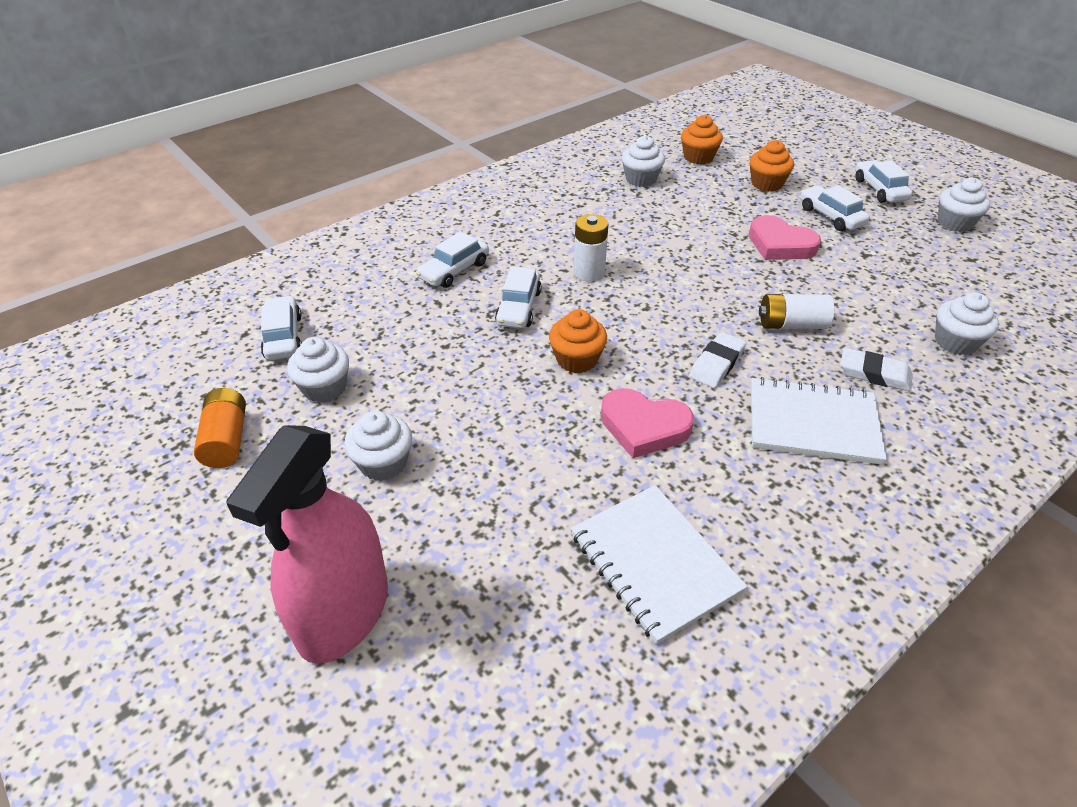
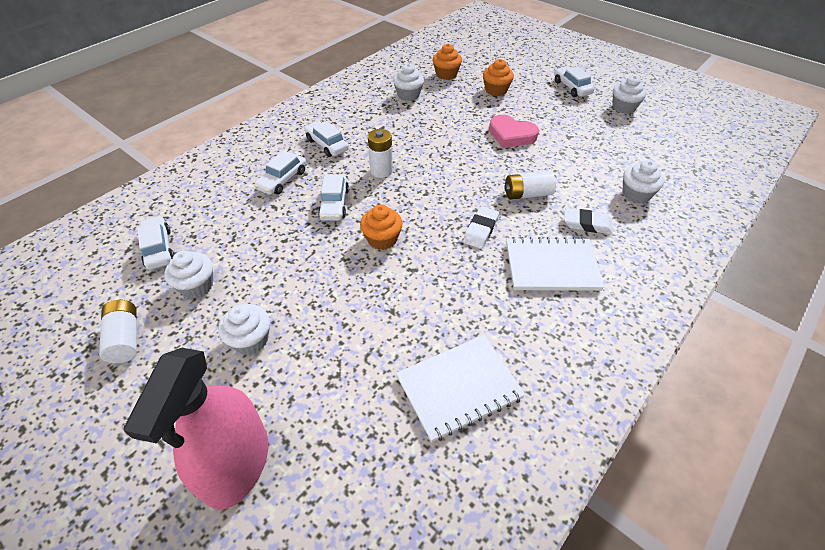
camera: 10 degrees left, 5 degrees up
(226, 440) = (125, 338): orange battery -> white battery
(643, 426) = (437, 284): pink heart -> none
(654, 563) = (459, 387): white notebook -> white notebook turned 75 degrees counterclockwise
(831, 216) = (542, 110): white car -> white car (327, 145)

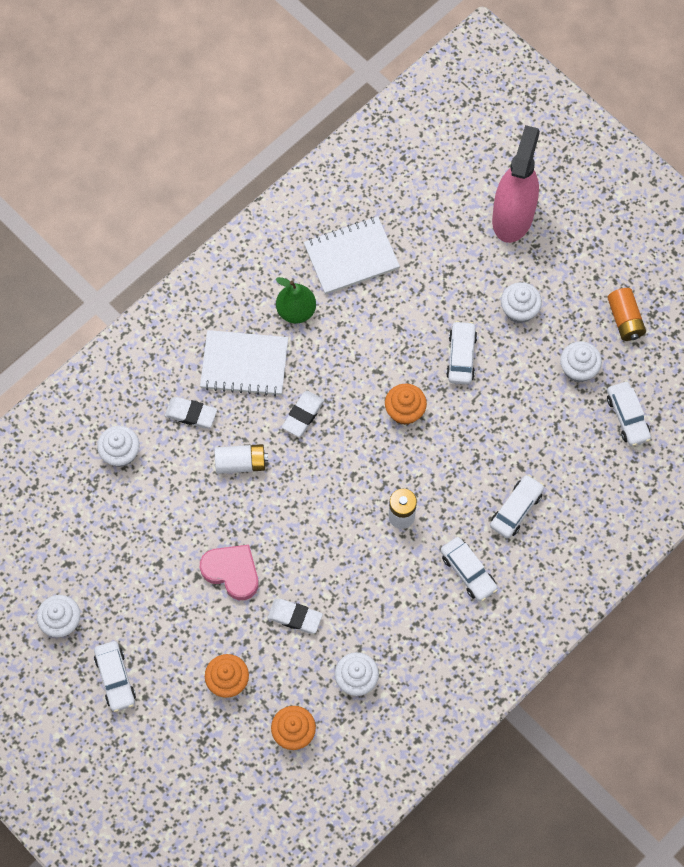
camera: 175 degrees left, 20 degrees up
(125, 338) = (625, 319): white battery -> orange battery
(334, 204) = (455, 465): white car -> white car (461, 356)
(457, 117) = (295, 617): none -> white eraser
(512, 320) = (296, 311): none -> green pear

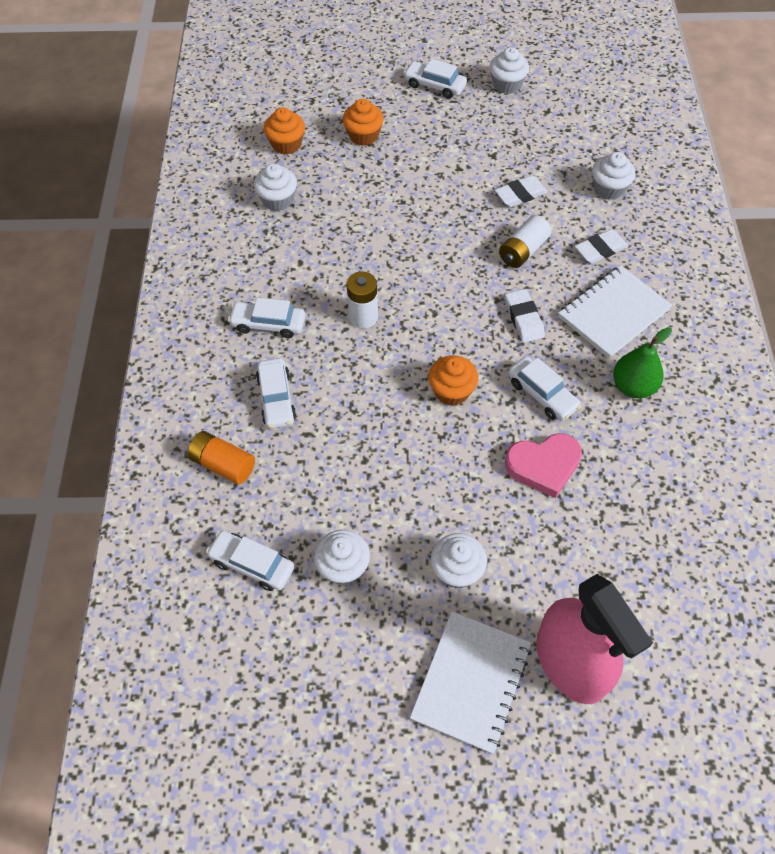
camera: 135 degrees right, 10 degrees down
(232, 572) = (439, 188): pink heart -> pink heart (543, 465)
(295, 617) = (363, 198): white eraser -> white eraser (520, 194)
(351, 257) = (654, 473): white notebook -> white notebook (471, 682)
(461, 356) = (459, 477): white car -> white car (542, 394)
(625, 319) = (347, 663): orange battery -> orange battery (223, 464)

